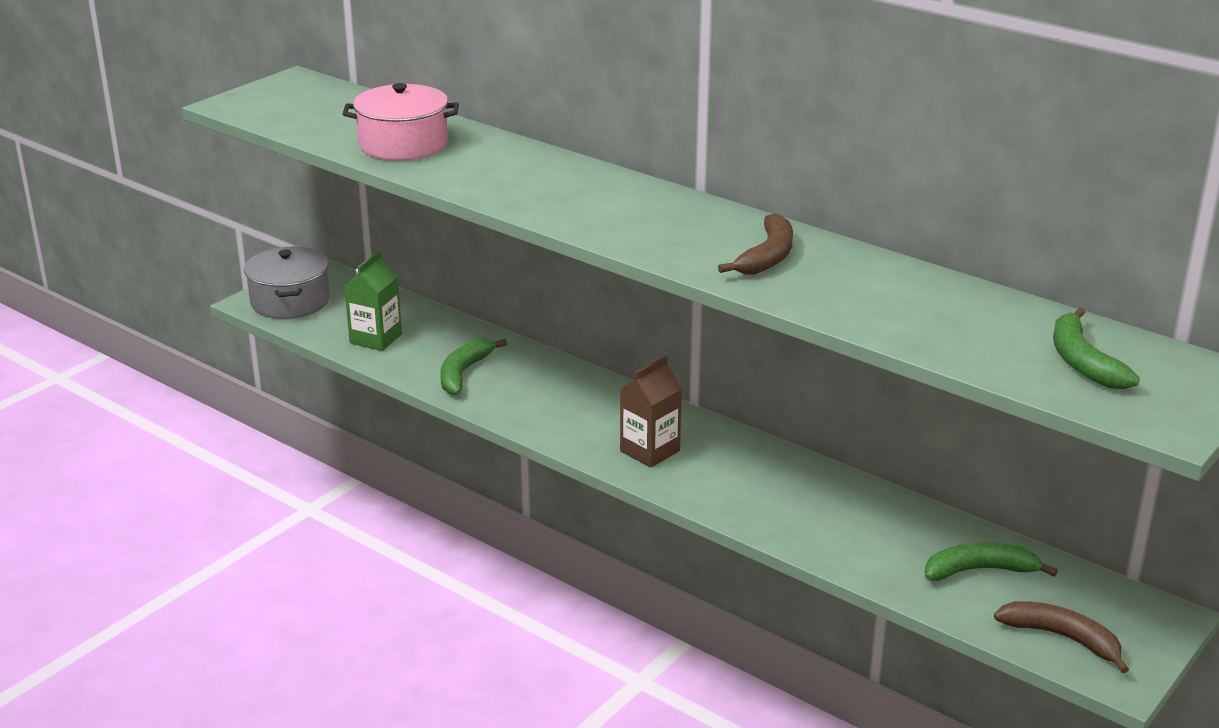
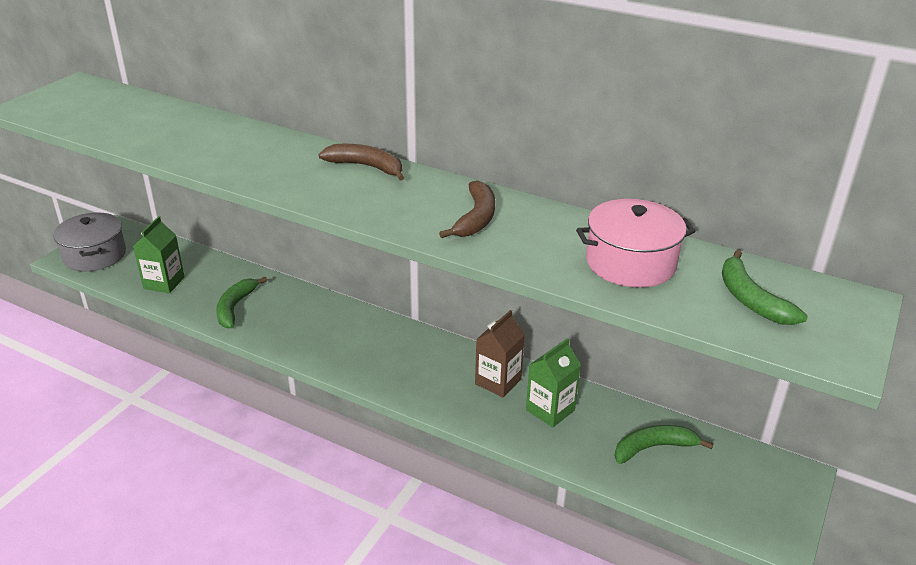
camera: 10 degrees left, 5 degrees up
(403, 144) = (167, 135): pink pot -> pink pot (630, 263)
(650, 451) = (387, 364): brown carton -> brown carton (498, 381)
(853, 518) = (550, 410): none -> green carton
(1062, 638) = (729, 504): brown banana -> brown banana (366, 167)

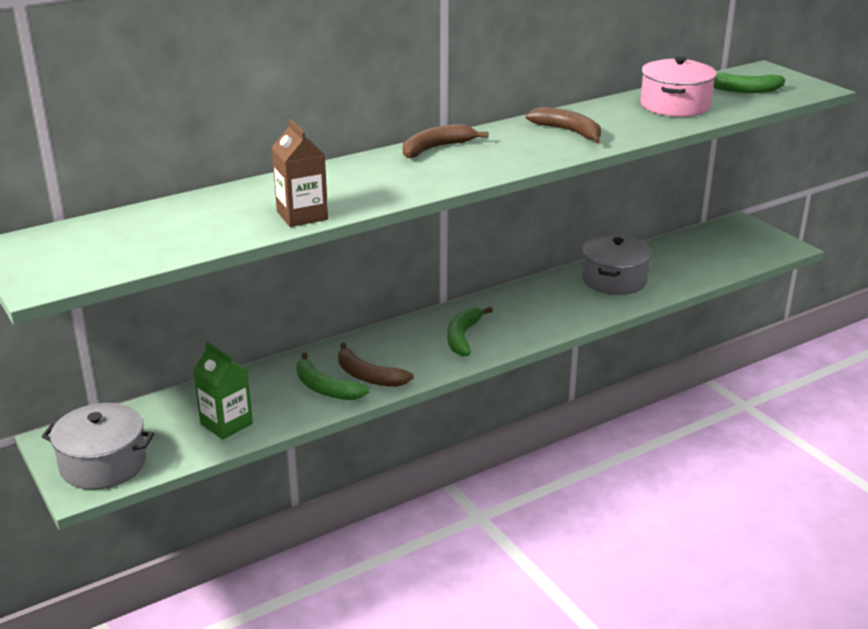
camera: 60 degrees left, 5 degrees down
(265, 321) = (368, 376): none -> brown banana
(498, 381) = (563, 290): brown carton -> brown carton (302, 215)
(550, 410) = (614, 280): green carton -> grey pot
(653, 448) = (682, 257): green banana -> green banana (463, 337)

